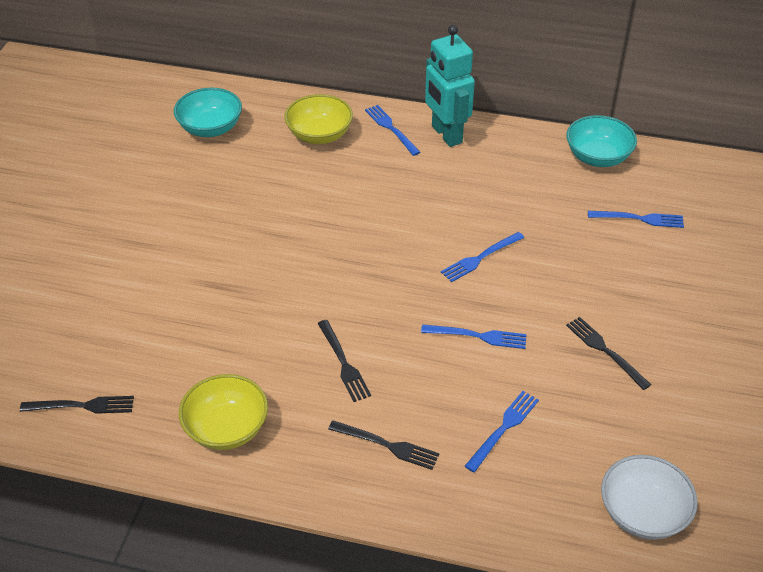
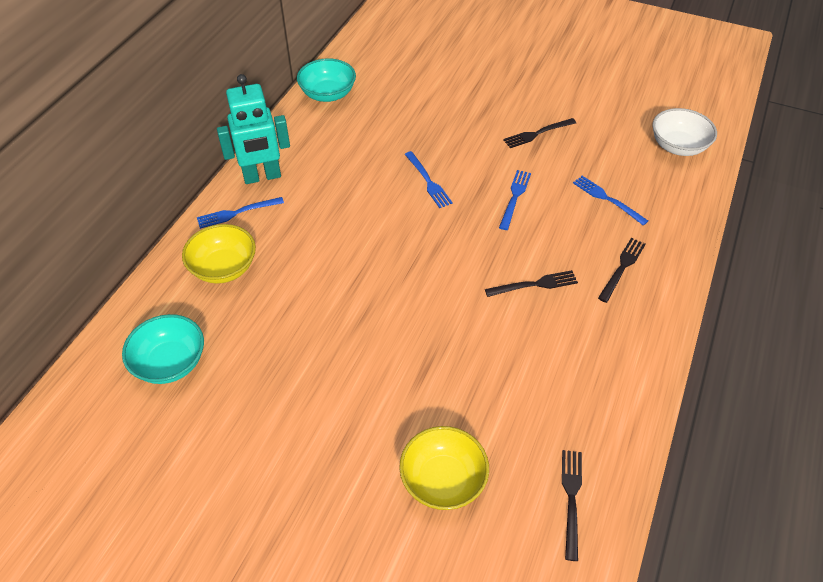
camera: 80 degrees left, 5 degrees up
(226, 428) = (603, 375): yellow bowl -> yellow bowl (443, 480)
(640, 219) = (406, 88): blue fork -> none

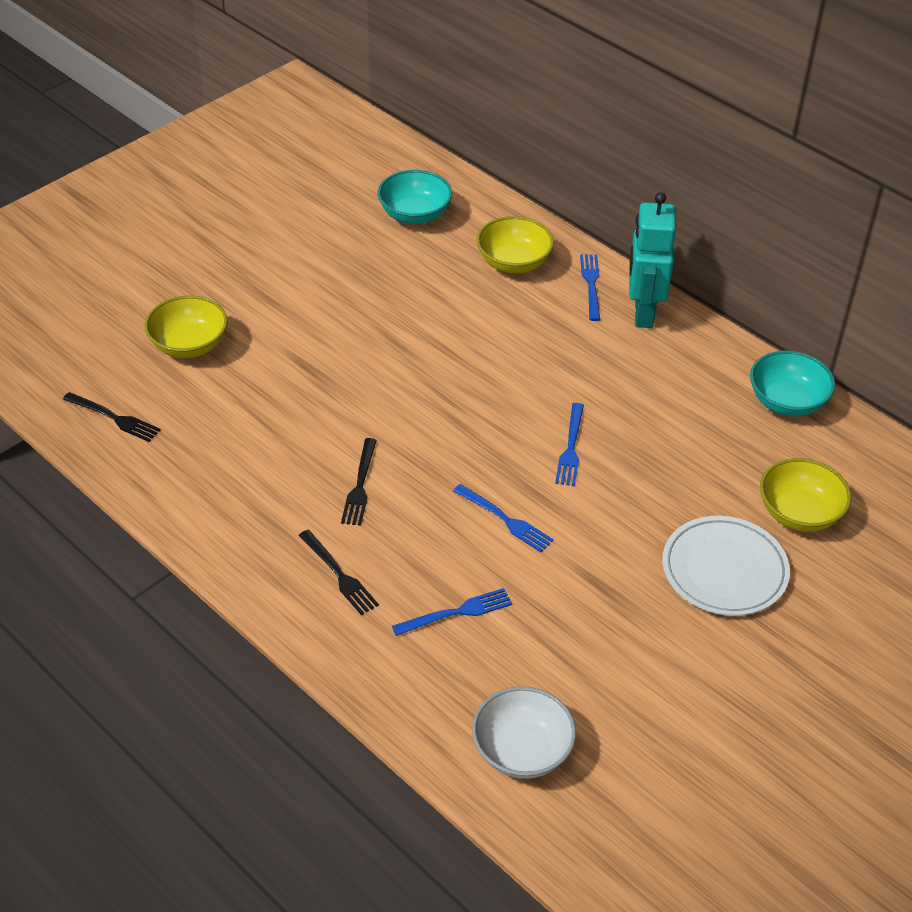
camera: 110 degrees right, 5 degrees down
(426, 76) = (799, 513): none -> yellow bowl
(428, 182) = (571, 448): blue fork -> blue fork turned 75 degrees counterclockwise
(490, 96) = (724, 570): none -> white plate
(537, 134) = (619, 591): black fork -> none

